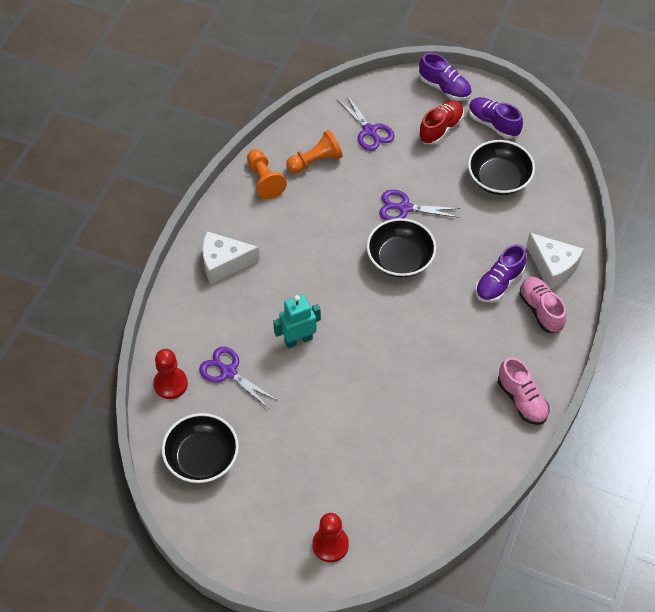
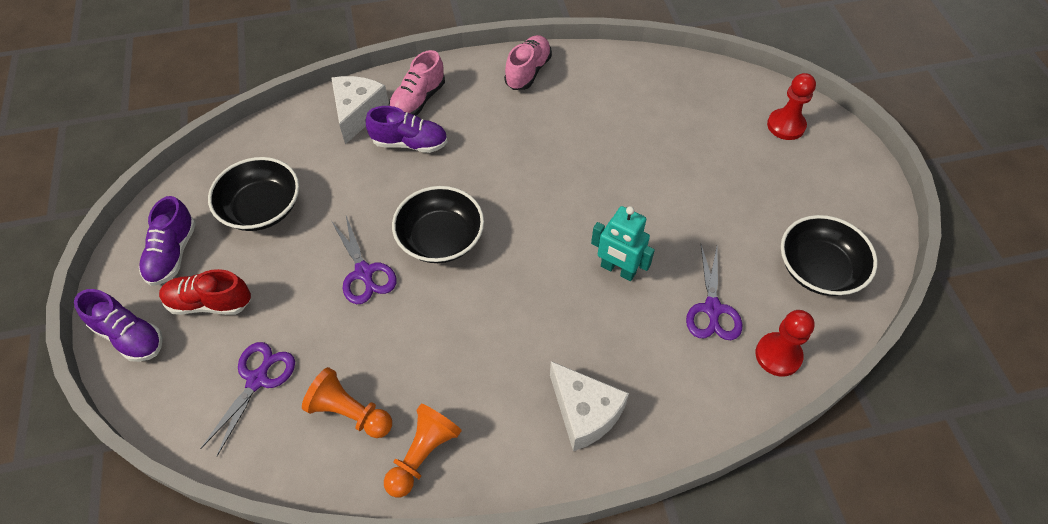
camera: 125 degrees left, 0 degrees up
(445, 88) = (130, 336): purple shoe -> purple shoe turned 120 degrees clockwise

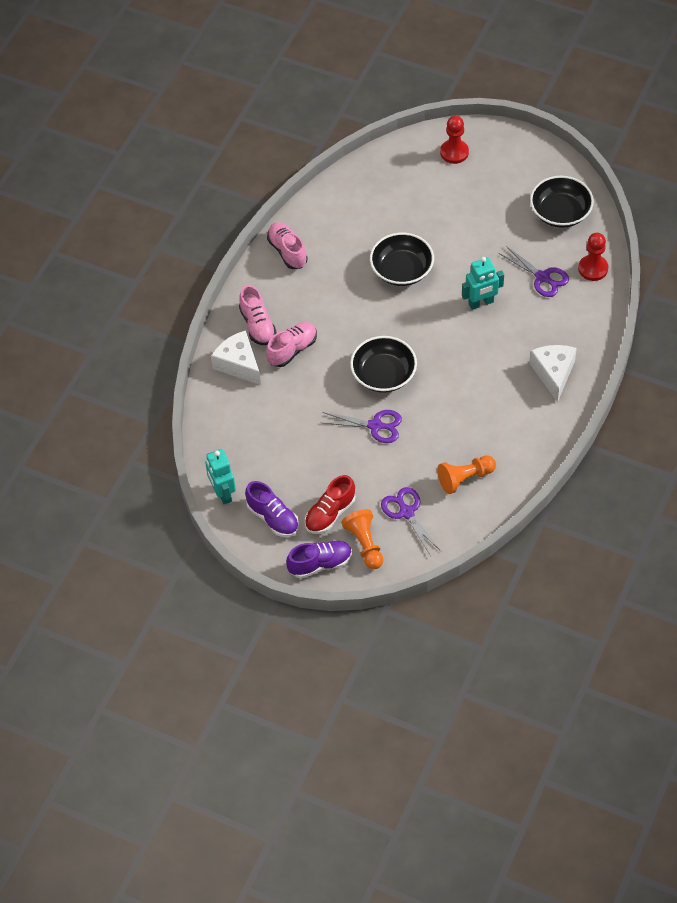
camera: 50 degrees left, 0 degrees up
(181, 192) = (222, 493): none -> turquoise robot
(262, 208) = (276, 455): black bowl -> black bowl (402, 270)
(410, 143) = (292, 350): purple shoe -> pink shoe
(422, 454) = (517, 458): orange pawn -> orange pawn (365, 544)
(584, 412) = (553, 373): white cheese -> white cheese turned 90 degrees counterclockwise

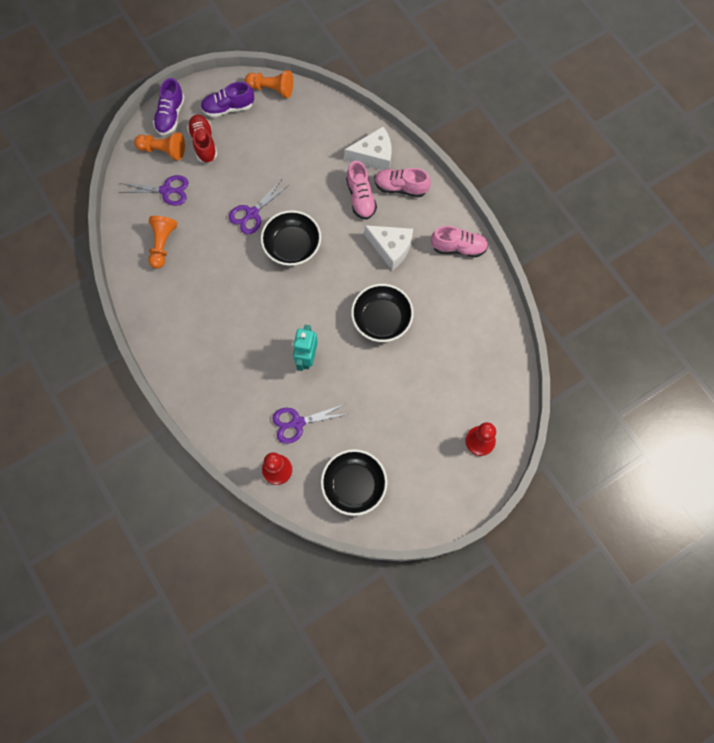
camera: 120 degrees right, 15 degrees up
(222, 493) = (271, 89): turquoise robot -> orange pawn
(553, 373) = (201, 367): white cheese -> white cheese (391, 248)

